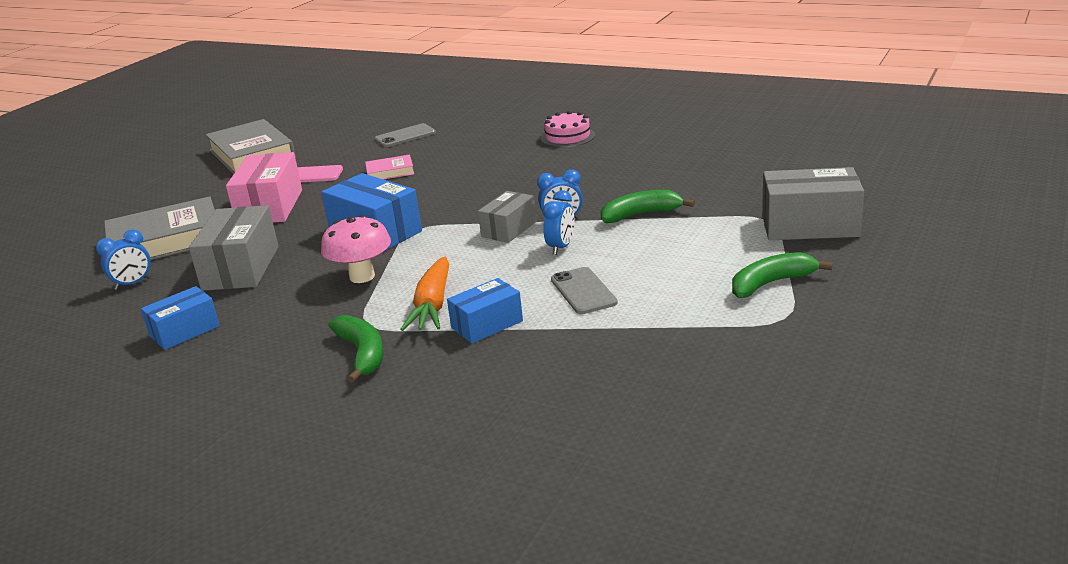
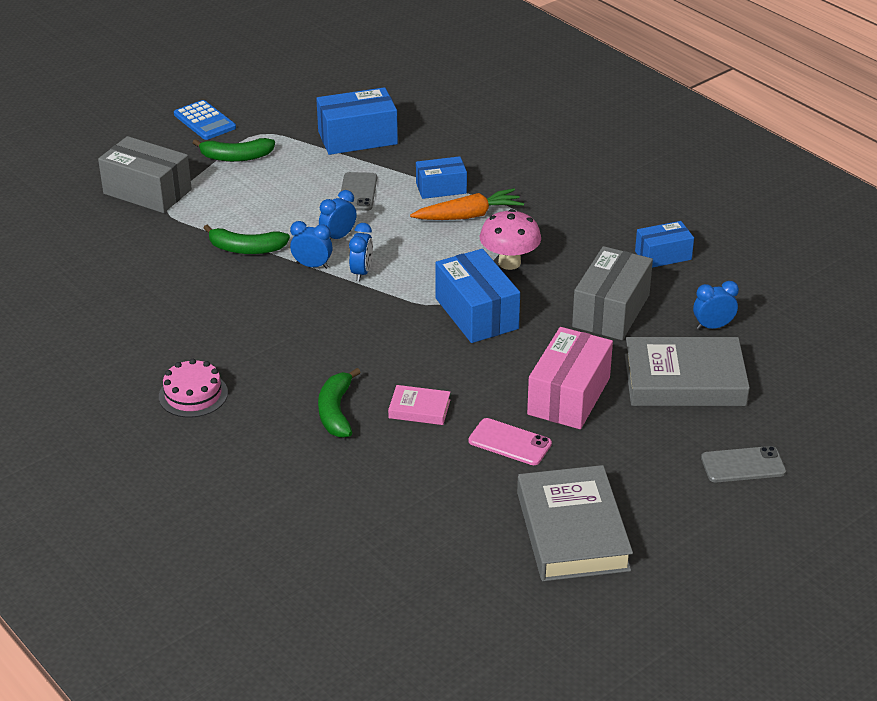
camera: 160 degrees left, 10 degrees up
(362, 354) = (535, 193): green banana -> green banana (336, 412)
(405, 136) = (363, 485): grey phone -> grey phone (743, 465)
(433, 306) = (469, 216): orange carrot -> orange carrot turned 45 degrees clockwise
(509, 229) = (361, 272): grey box -> blue clock
(651, 352) = (357, 138): none -> blue box
(876, 310) = (205, 121): none -> blue calculator

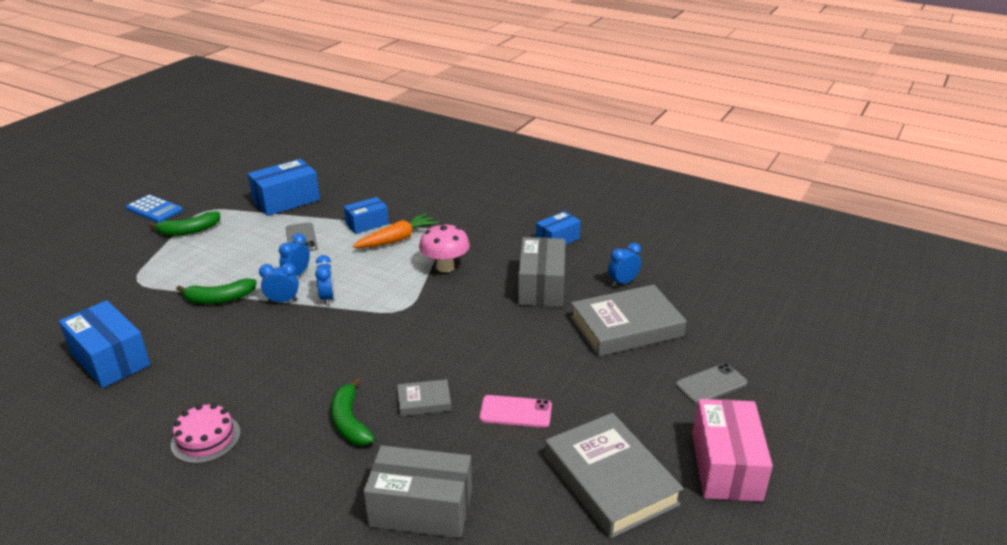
camera: 20 degrees left, 5 degrees down
(147, 191) = (116, 270): grey box -> grey box (421, 508)
(419, 409) = (424, 401): pink book -> grey book
(476, 313) = (437, 310): blue box -> blue box (110, 359)
(569, 396) = (544, 360): pink box -> pink box (726, 466)

